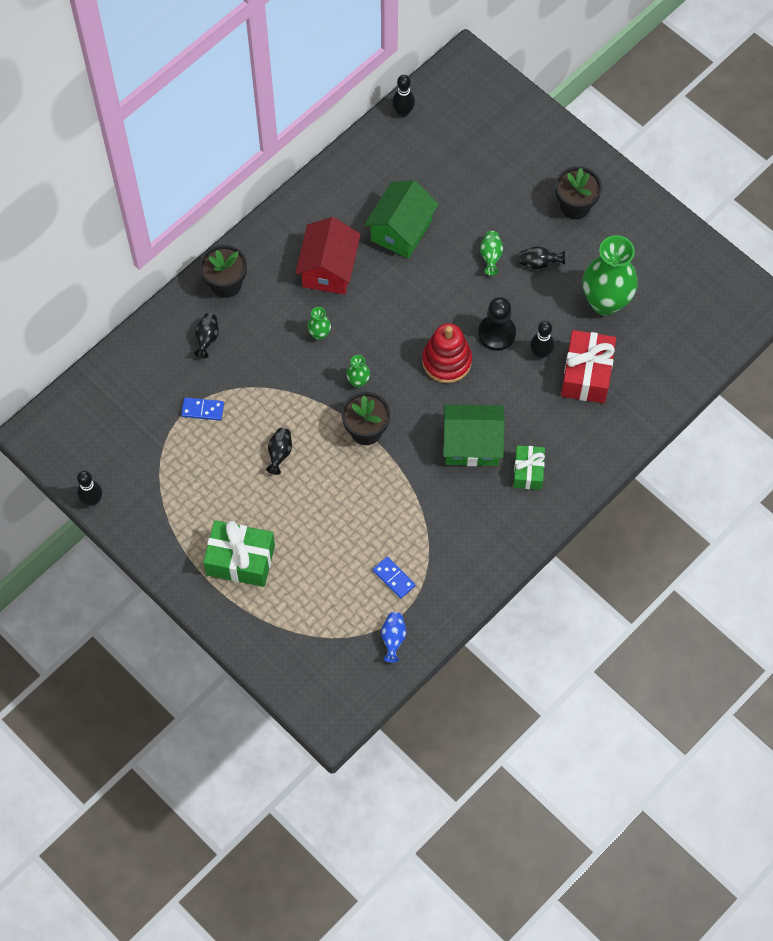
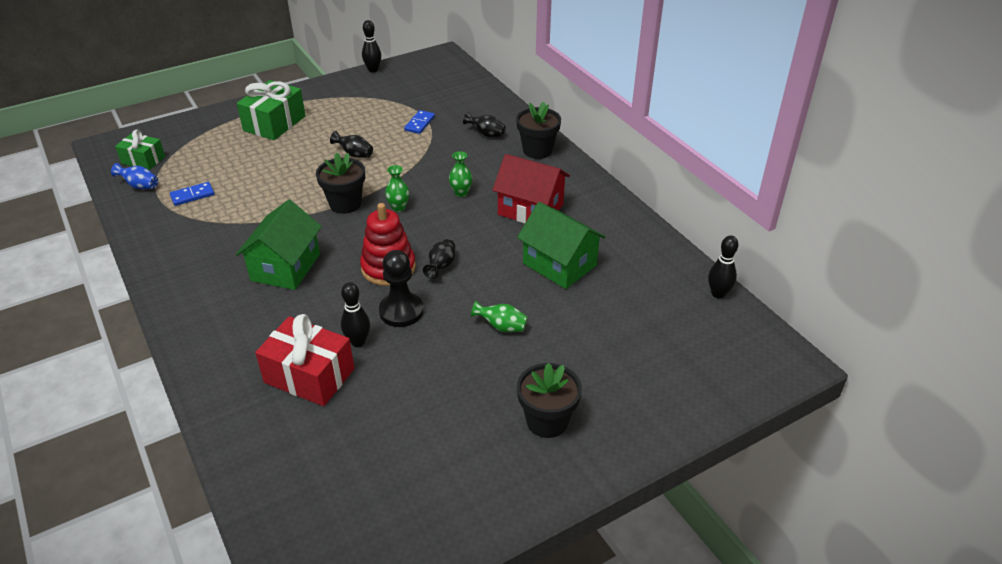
camera: 105 degrees right, 25 degrees down
(528, 472) = (227, 301): green gift -> green gift (143, 160)
(539, 263) = (476, 367): black vase -> black vase (441, 266)
(605, 302) = (395, 418): green vase -> none

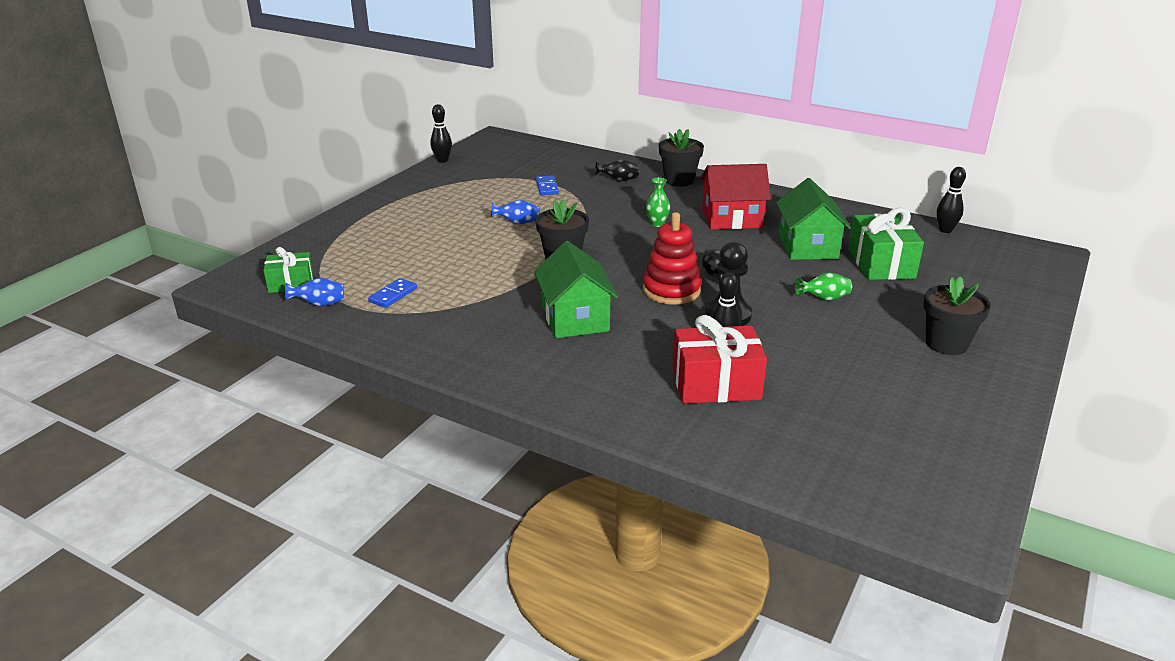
camera: 30 degrees left, 10 degrees down
(274, 123) = (399, 220): green gift -> green gift (881, 264)
(354, 154) = (517, 223): black vase -> blue vase
(398, 207) = (616, 248): green vase -> none
(559, 264) = (807, 246): green house -> green house turned 75 degrees clockwise

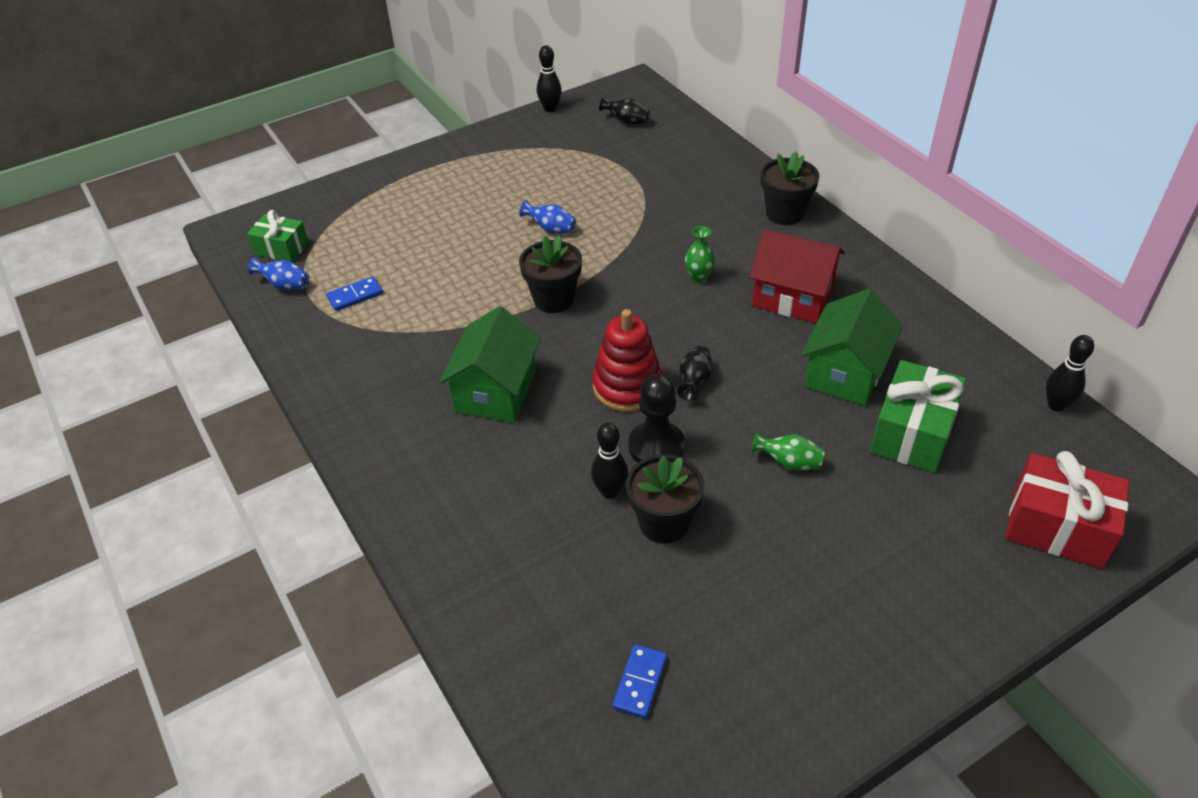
camera: 30 degrees right, 15 degrees up
(547, 187) = (625, 182): blue domino -> blue domino (640, 682)
(618, 180) = (714, 193): black vase -> black vase (626, 121)
(716, 384) = (557, 541): red gift -> red gift (1057, 527)
(946, 344) = (873, 591): black flower pot -> black flower pot (664, 523)

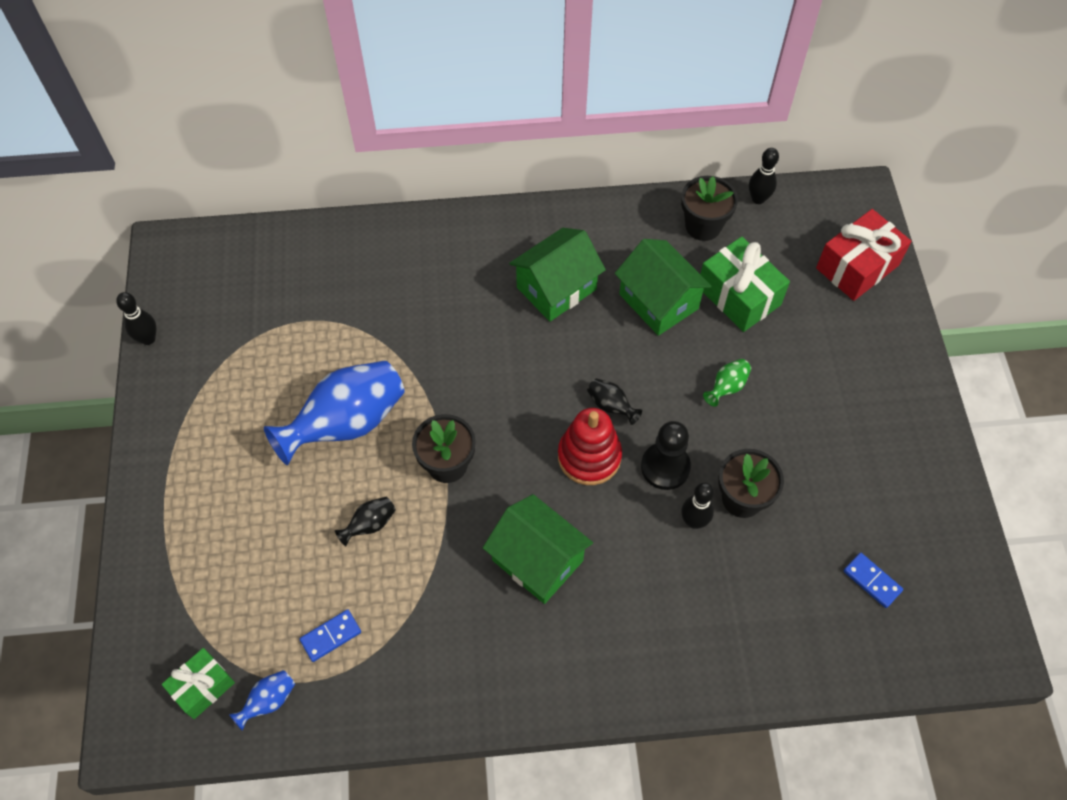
camera: 65 degrees left, 15 degrees up
(355, 296) = (331, 636): blue domino -> blue domino turned 60 degrees clockwise
(551, 229) = (347, 423): blue vase -> blue vase, size x2.33
(626, 121) = (224, 285): black vase -> black vase (370, 525)
(699, 277) = (491, 341): green vase -> none
(784, 213) = (451, 237): black flower pot -> black flower pot (703, 226)
(792, 297) = (556, 288): red house -> green house

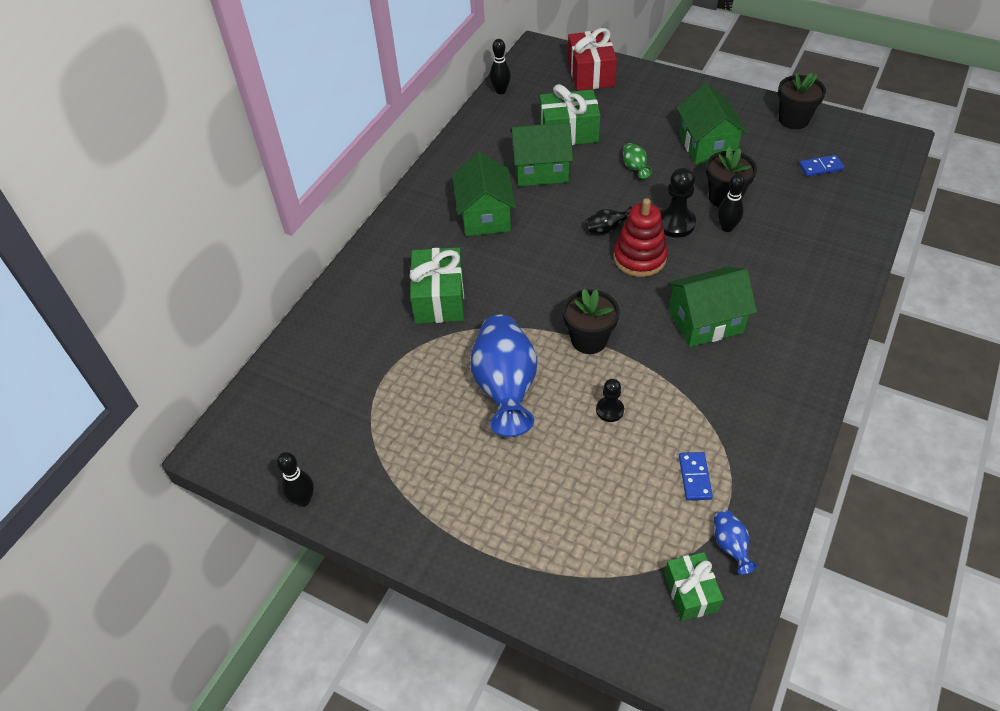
camera: 55 degrees left, 10 degrees down
(370, 525) = (609, 410): black vase -> black pawn
(422, 311) = (439, 298): none -> green gift
(703, 226) = (499, 124): black flower pot -> black flower pot (793, 120)
(820, 442) = (707, 145): none -> green house

